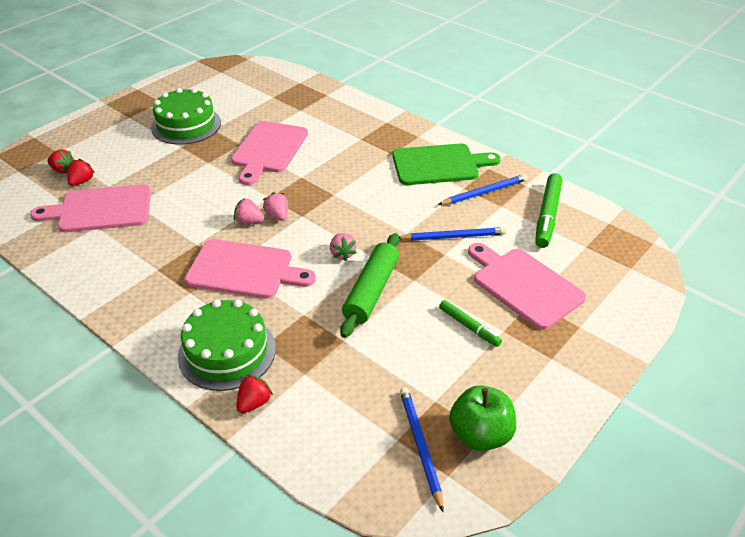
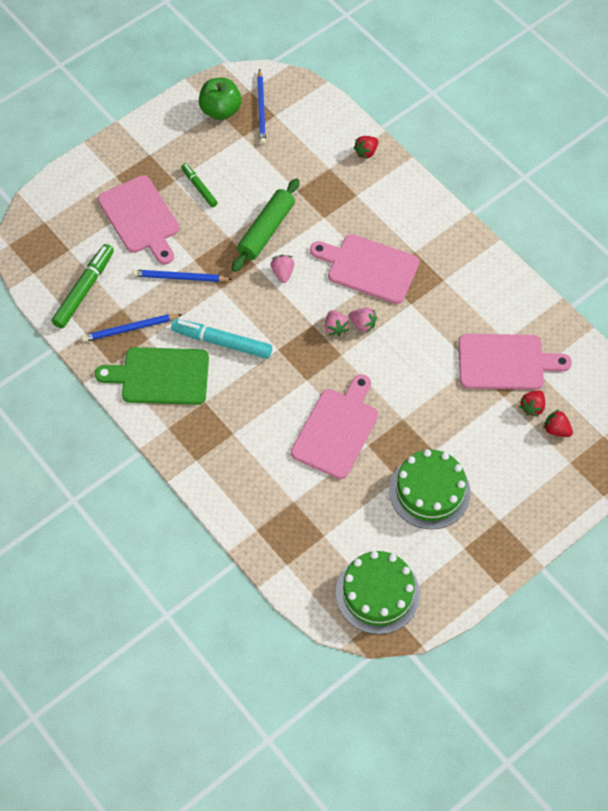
camera: 170 degrees left, 20 degrees up
(227, 352) = (384, 193): green cake -> green cake (377, 593)
(390, 193) = (222, 342): none -> turquoise marker

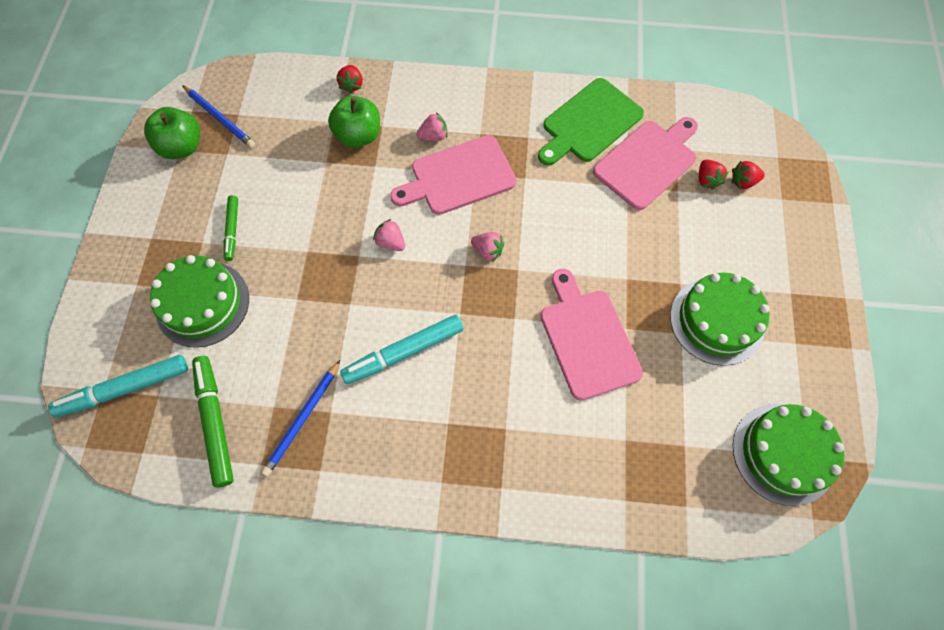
camera: 45 degrees left, 5 degrees up
(56, 231) = (125, 389): none -> turquoise marker
(140, 218) = (202, 303): pink cutting board -> green cake
(160, 376) = (381, 438): green cutting board -> green cutting board (589, 123)
(180, 277) = (300, 327): blue pencil -> none
(199, 187) = (232, 230): green marker -> green marker turned 105 degrees counterclockwise
(266, 230) = (336, 218): green rolling pin -> none
(334, 190) = (358, 136): none -> green apple
(362, 324) = (506, 228): pink strawberry -> pink strawberry (433, 136)

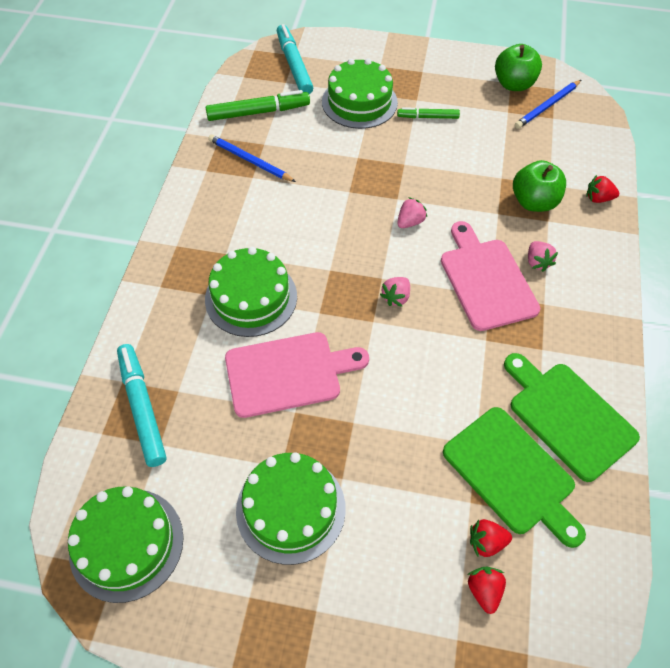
camera: 95 degrees right, 10 degrees down
(404, 352) = (297, 226): turquoise marker -> turquoise marker (142, 408)
(504, 387) = (251, 297): none -> green cake
(647, 162) = (511, 474): pink cutting board -> green cutting board

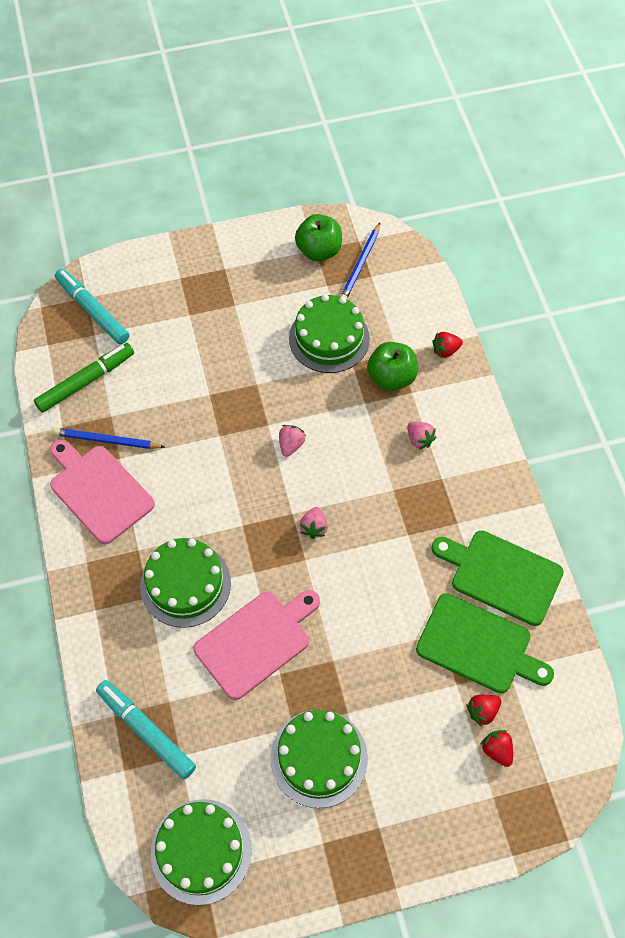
camera: 25 degrees left, 5 degrees up
(359, 102) = (180, 330): green cake -> green cake (329, 338)
(428, 117) = (255, 321): green marker -> none
(486, 280) = (384, 476): pink cutting board -> pink cutting board (99, 491)

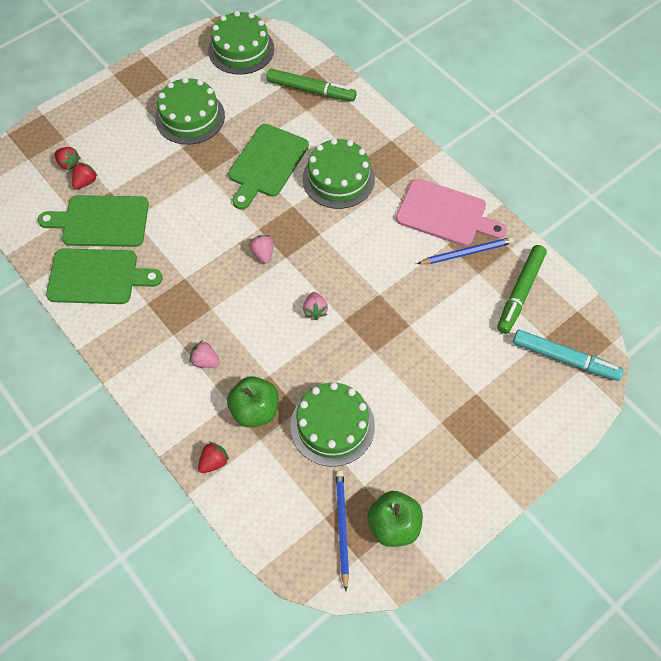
camera: 155 degrees right, 0 degrees up
(146, 731) = (311, 90): turquoise marker -> green marker
(256, 642) = (266, 163): pink cutting board -> green cutting board

